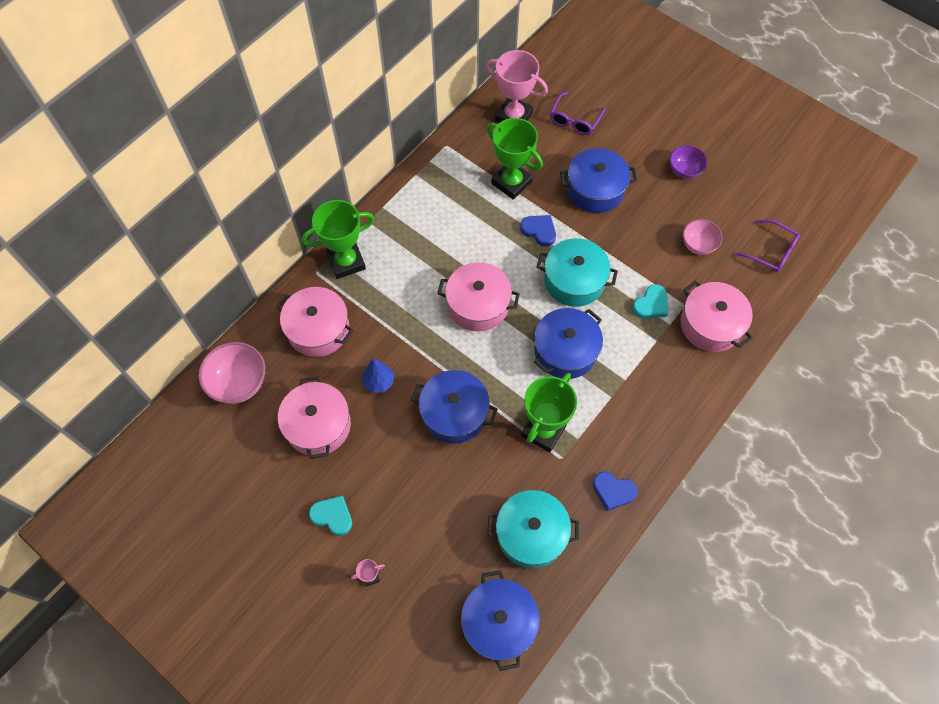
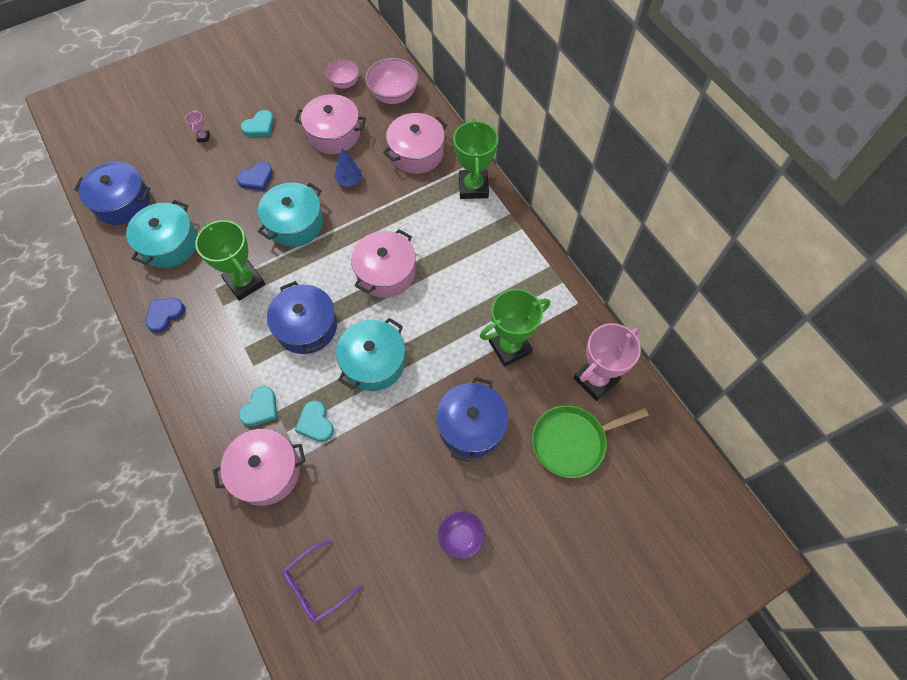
camera: 110 degrees right, 0 degrees up
(454, 413) = (295, 223): blue pot -> turquoise pot
(539, 231) = (442, 352): blue heart -> blue heart (256, 179)
(574, 120) = (572, 442): purple glasses -> green pan
(661, 354) = (260, 408): none -> turquoise heart
(698, 245) = (360, 504): pink bowl -> pink bowl (344, 83)

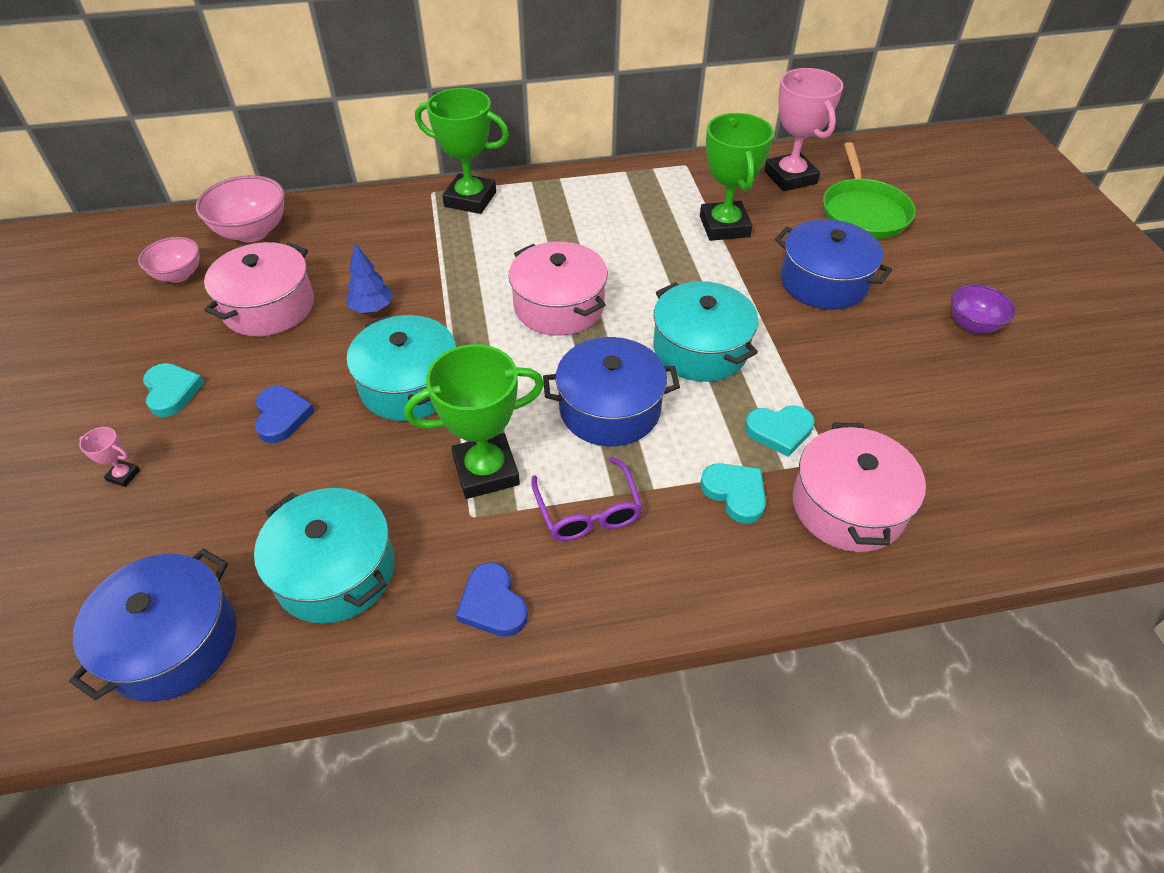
camera: 70 degrees left, 15 degrees down
(316, 585) = (1035, 481): purple glasses -> purple glasses (588, 512)
(416, 153) = (375, 234): pink pot -> none

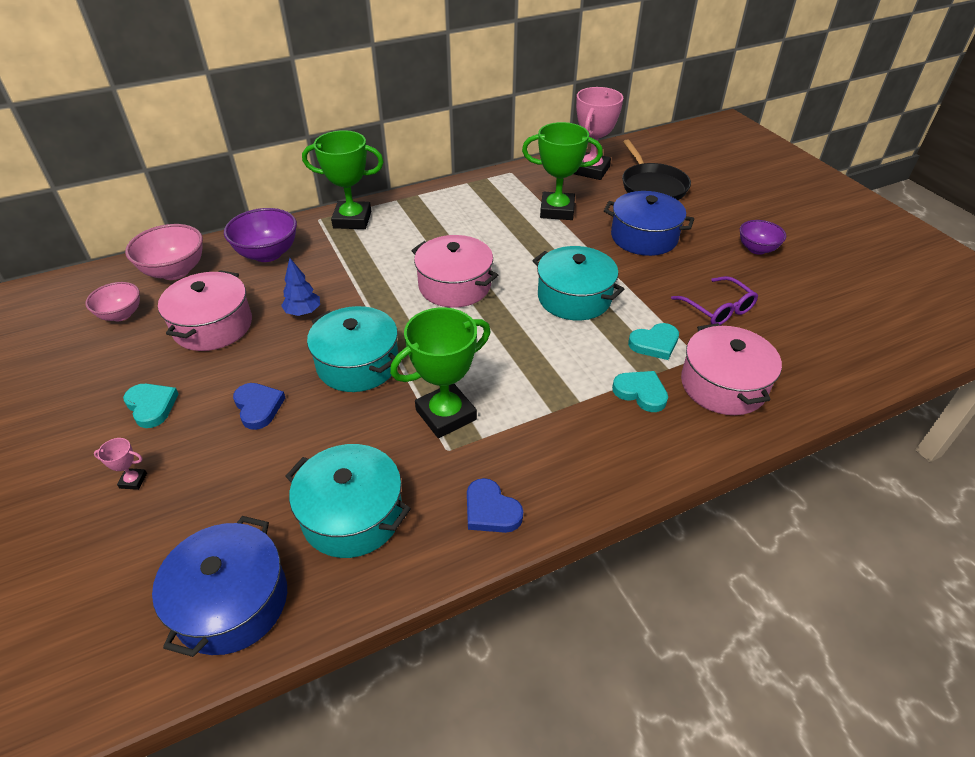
camera: 15 degrees left, 5 degrees down
(359, 227) = (267, 254): none -> purple bowl
(588, 512) = (538, 428): purple glasses -> purple glasses (718, 309)
(610, 409) = (524, 352): blue pot -> none
(724, 226) = (557, 210): green trophy -> green trophy turned 60 degrees counterclockwise
(790, 177) = (591, 170): pink trophy -> pink trophy turned 60 degrees clockwise
(863, 212) = (652, 186): green pan -> black pan

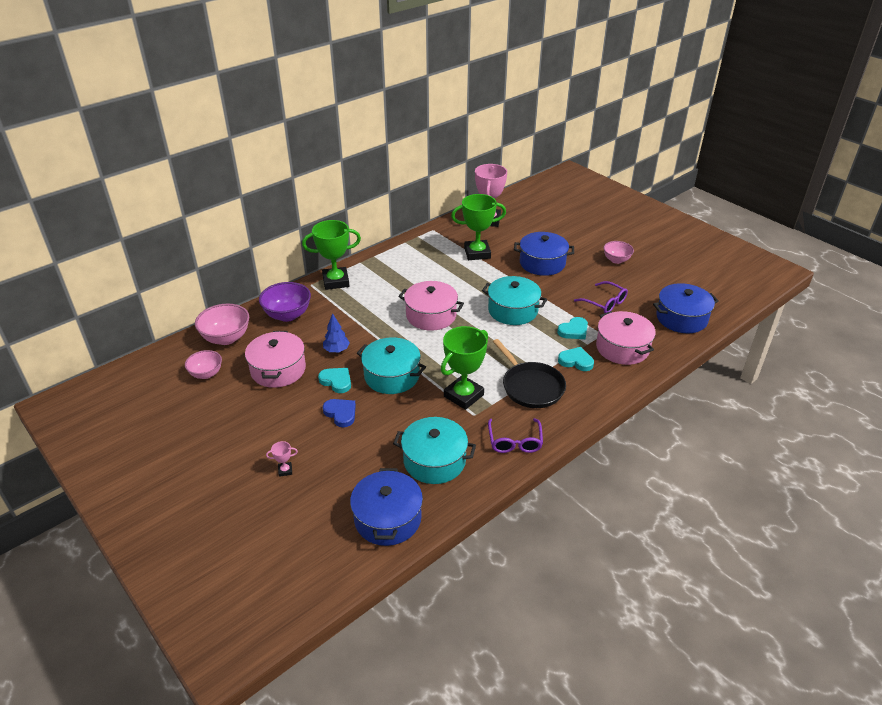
camera: 15 degrees left, 5 degrees down
(151, 406) = (268, 426): turquoise heart -> turquoise heart (336, 381)
(491, 510) = (515, 442): blue heart -> purple glasses
(652, 186) = (535, 226): black pan -> black pan (531, 387)
(757, 249) = (616, 260): purple bowl -> pink bowl
(836, 354) = (681, 318): none -> blue pot

